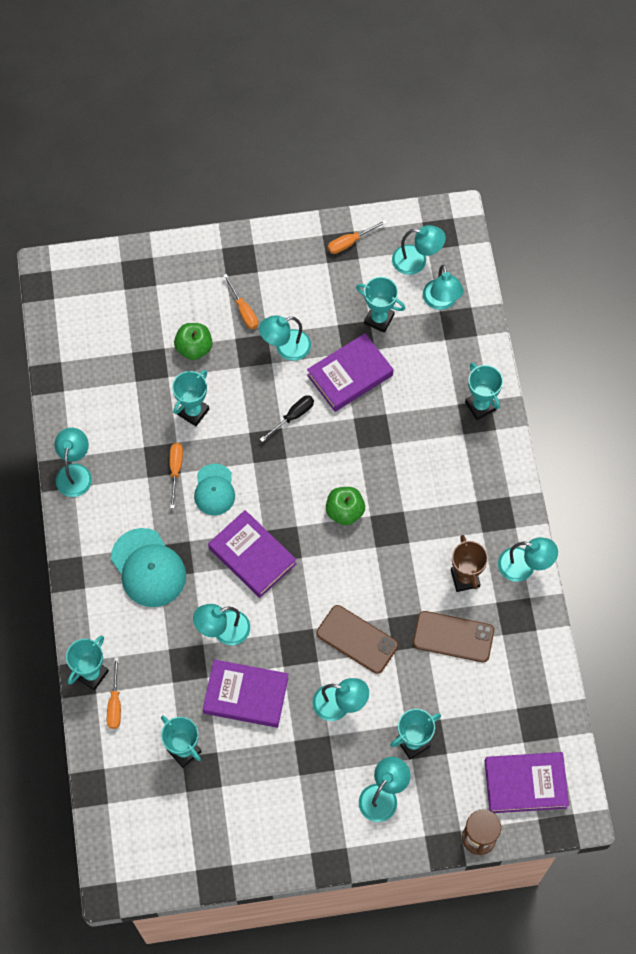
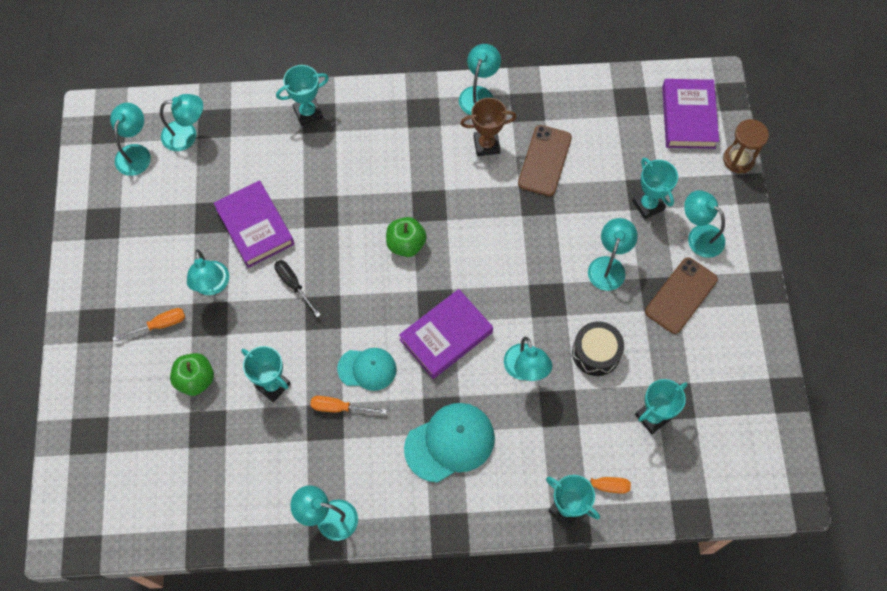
camera: 85 degrees left, 0 degrees up
(246, 695) = (596, 353): purple book -> black drum
(350, 242) = (99, 213): orange screwdriver -> none
(357, 639) = (542, 245): brown phone -> brown phone (681, 295)
(379, 319) = (196, 194): turquoise trophy -> none

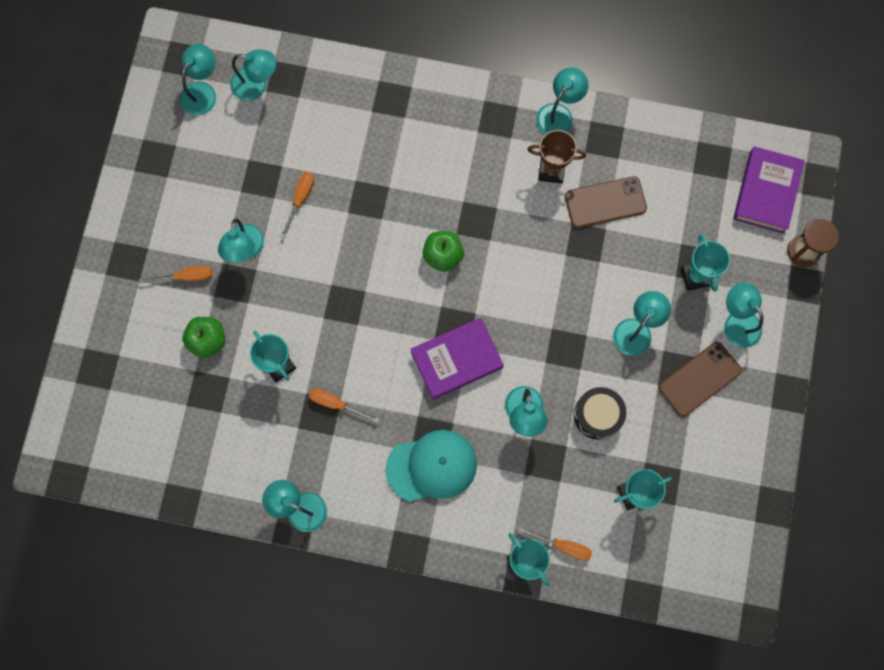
camera: 15 degrees right, 10 degrees up
(255, 226) = (300, 199): purple book -> orange screwdriver
(293, 285) = (323, 269): black screwdriver -> none
(308, 113) = (382, 91): turquoise trophy -> none
(367, 369) = (372, 373): turquoise cap -> none
(544, 161) = (605, 202): brown phone -> brown phone turned 45 degrees clockwise

